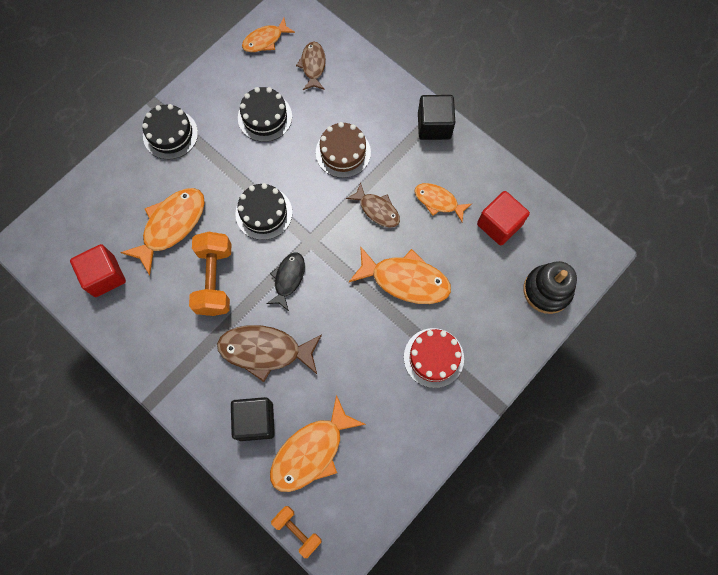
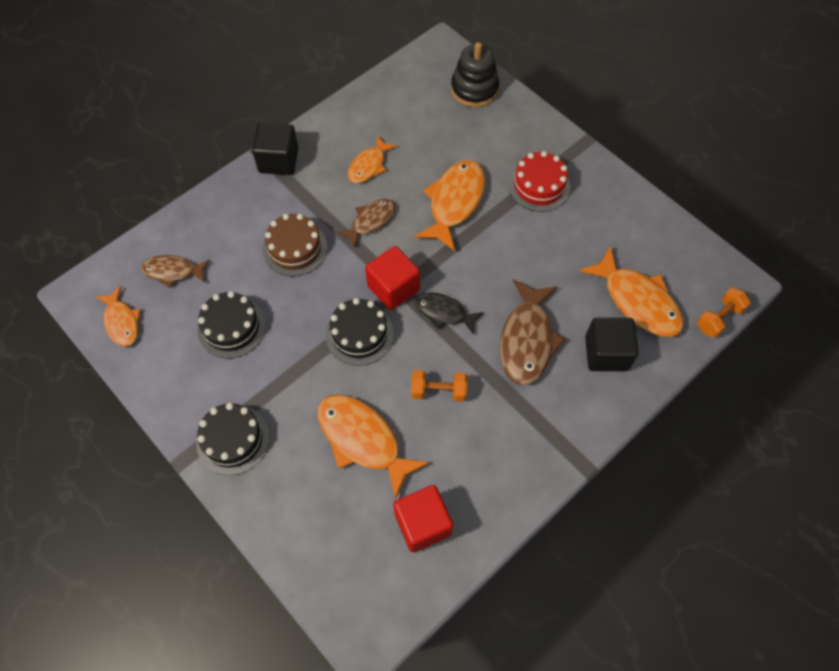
camera: 85 degrees left, 10 degrees down
(214, 280) = (438, 391): orange dumbbell -> orange dumbbell, size x0.59
(499, 224) = (401, 118): red cube -> red cube (393, 288)

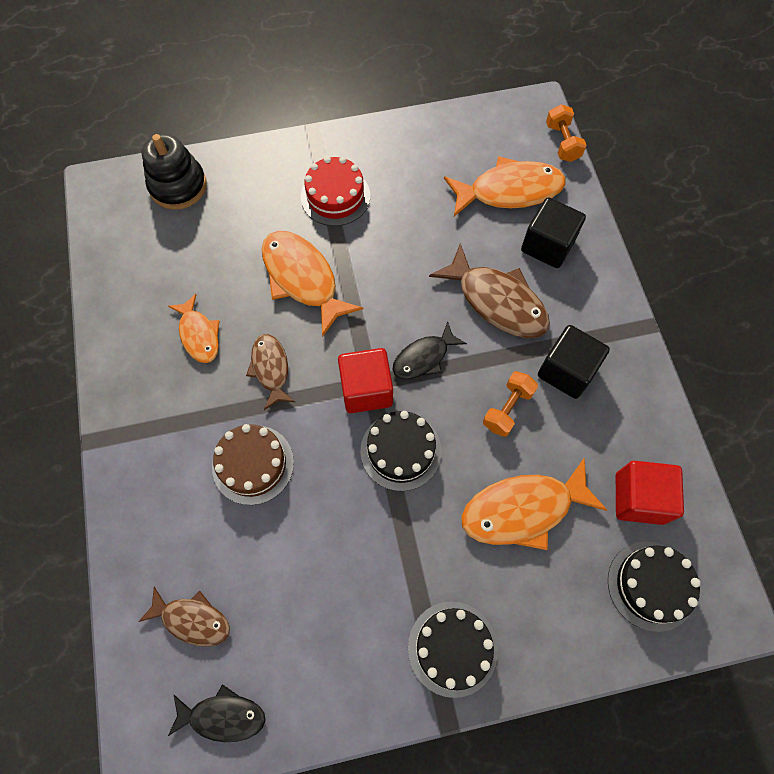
camera: 60 degrees left, 5 degrees up
(121, 322) = (223, 716): orange fish -> black fish
(173, 271) = (192, 619): brown fish -> brown fish turned 105 degrees counterclockwise
(231, 327) = (311, 584): black cake -> black cake (651, 585)
(278, 160) = (122, 424): black cube -> black cube (566, 371)

